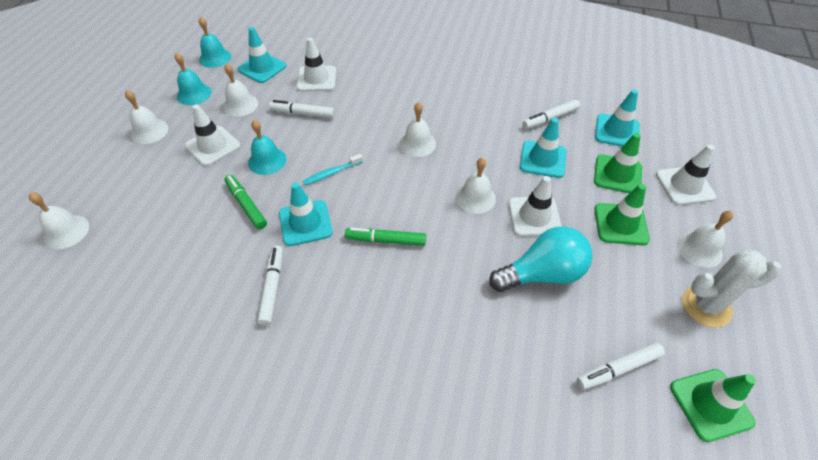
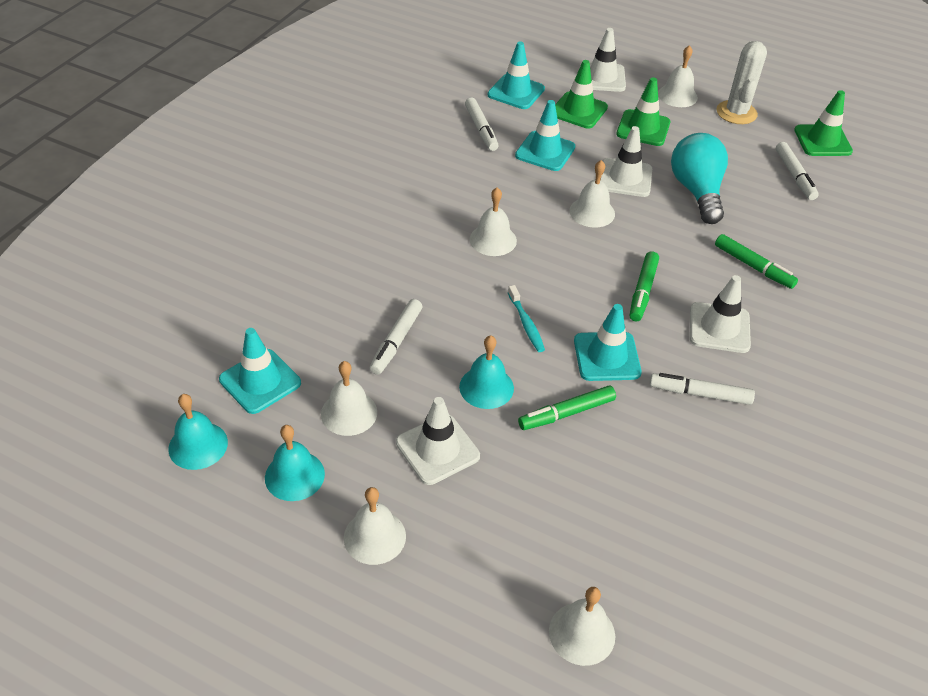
camera: 80 degrees left, 5 degrees down
(316, 79) = (319, 318): white traffic cone -> white traffic cone (719, 328)
(445, 327) = (753, 266): none -> green marker

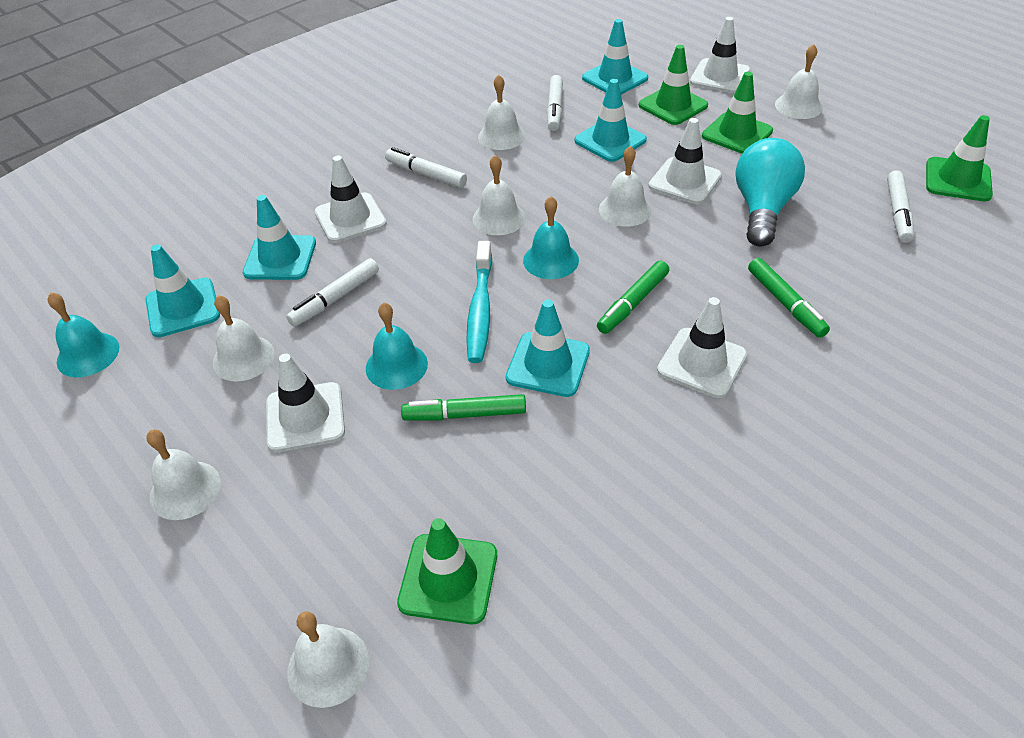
camera: 25 degrees right, 0 degrees up
(294, 475) = (152, 406): turquoise bell -> turquoise bell (551, 260)
(321, 315) = (280, 258): none -> turquoise traffic cone
(362, 265) = (350, 218): none -> white traffic cone
(450, 163) = (501, 136): none -> white bell
(526, 324) = (480, 310): turquoise toothbrush -> turquoise toothbrush, size x1.59
(630, 542) = (448, 578): none -> green traffic cone
(699, 394) = (633, 431): white marker -> white marker (426, 174)
(736, 113) = (861, 133): white cactus -> none

